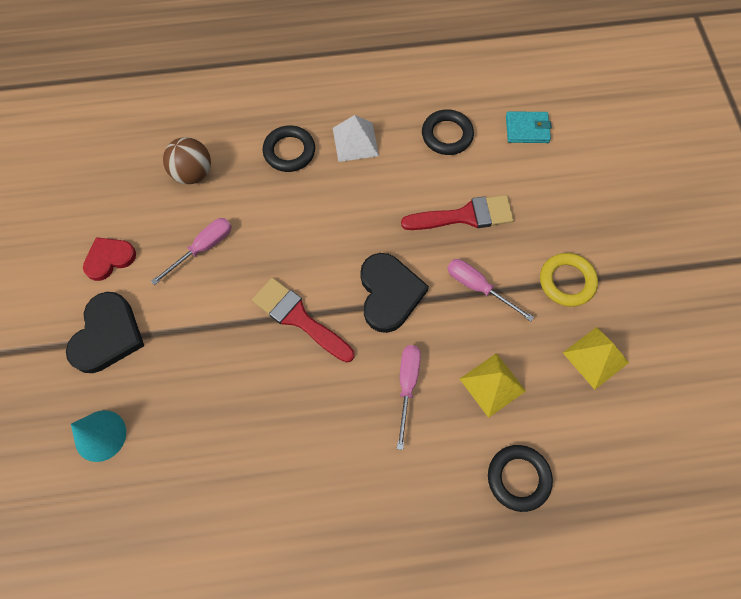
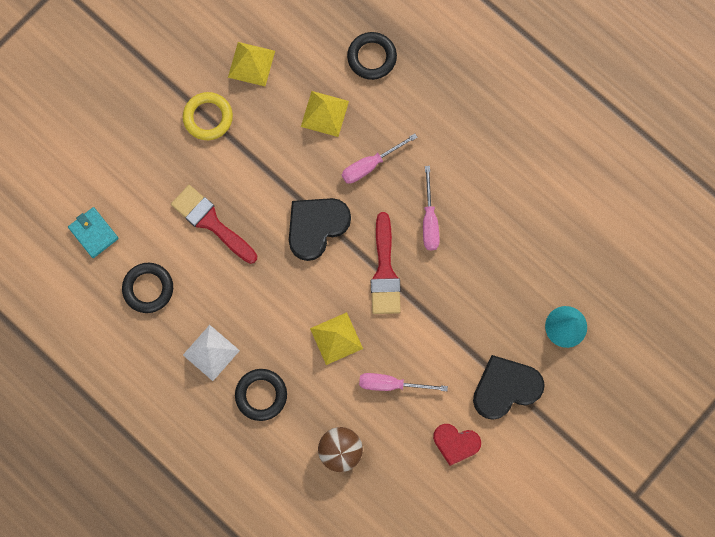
camera: 130 degrees left, 10 degrees up
(280, 236) = (336, 338): none -> yellow pyramid
(478, 287) = (261, 172): pink screwdriver -> pink screwdriver (429, 220)

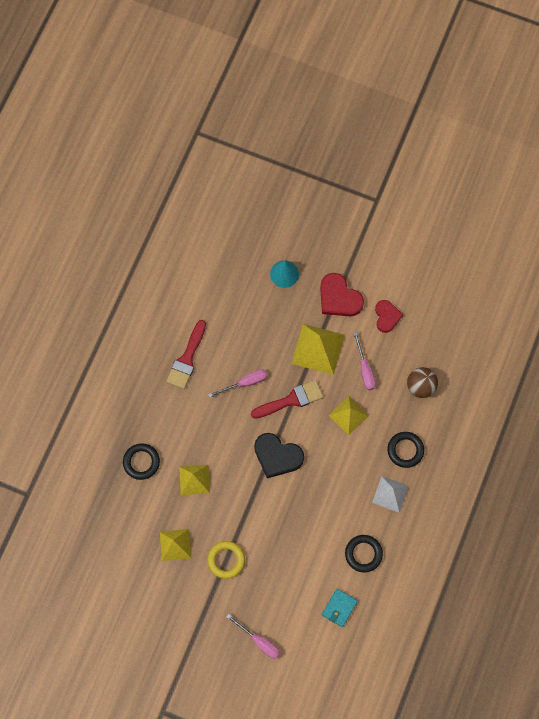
camera: 110 degrees left, 5 degrees down
(211, 222) = (301, 528): red brush -> red brush (187, 358)
(370, 165) = (220, 435): pink screwdriver -> pink screwdriver (259, 641)
(442, 332) = (318, 349): none -> yellow pyramid
(505, 388) = (339, 298): black heart -> red heart

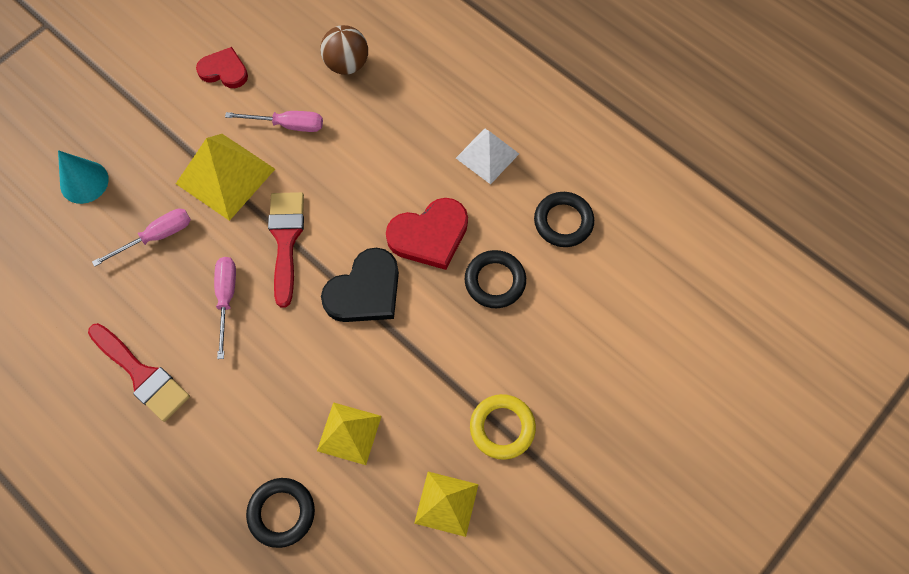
camera: 70 degrees left, 5 degrees down
(259, 641) = (651, 421): pink screwdriver -> pink screwdriver (156, 236)
(339, 298) = (163, 121): red heart -> red heart (429, 235)
(339, 608) = (634, 283): turquoise wallet -> none
(348, 415) = (346, 170): yellow pyramid -> none
(405, 450) = (431, 115): black ring -> black ring (495, 281)

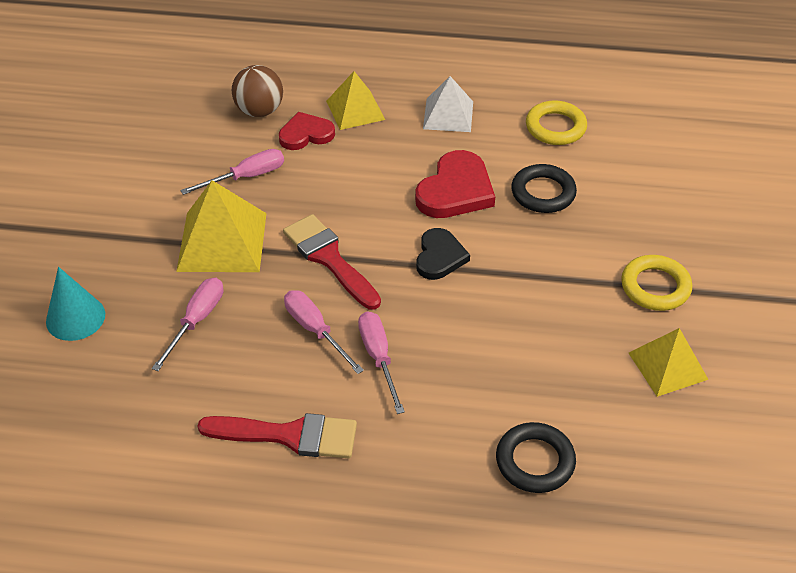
camera: 35 degrees left, 20 degrees down
(224, 70) = (143, 167): red heart -> red heart (306, 134)
(249, 351) = (378, 357): none -> pink screwdriver
(349, 433) = (533, 365): yellow pyramid -> yellow pyramid (355, 110)
(365, 291) = (439, 257): black heart -> black heart, size x0.66
(563, 222) = (555, 127): black ring -> yellow ring

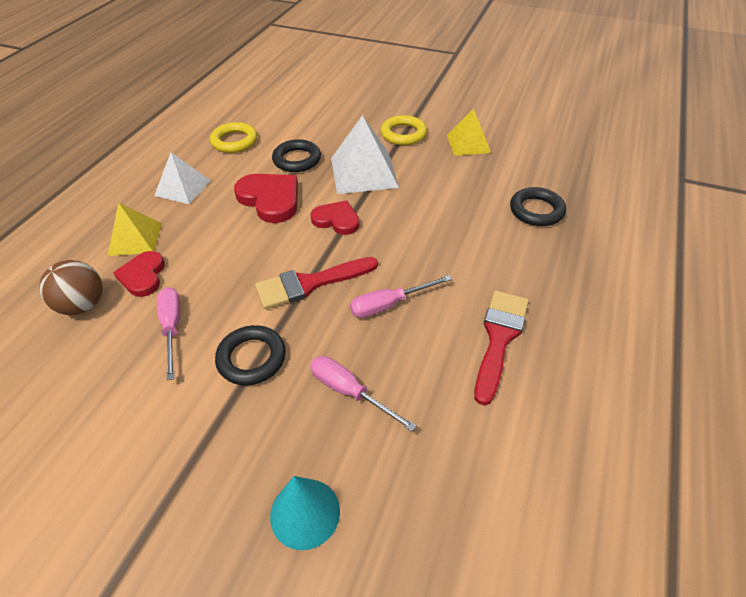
camera: 75 degrees left, 0 degrees up
(222, 241) = (251, 358): yellow pyramid -> black ring
(378, 357) = (429, 270): pink screwdriver -> none
(439, 257) = (336, 220): black heart -> red heart
(544, 262) = (363, 172): none -> white pyramid

